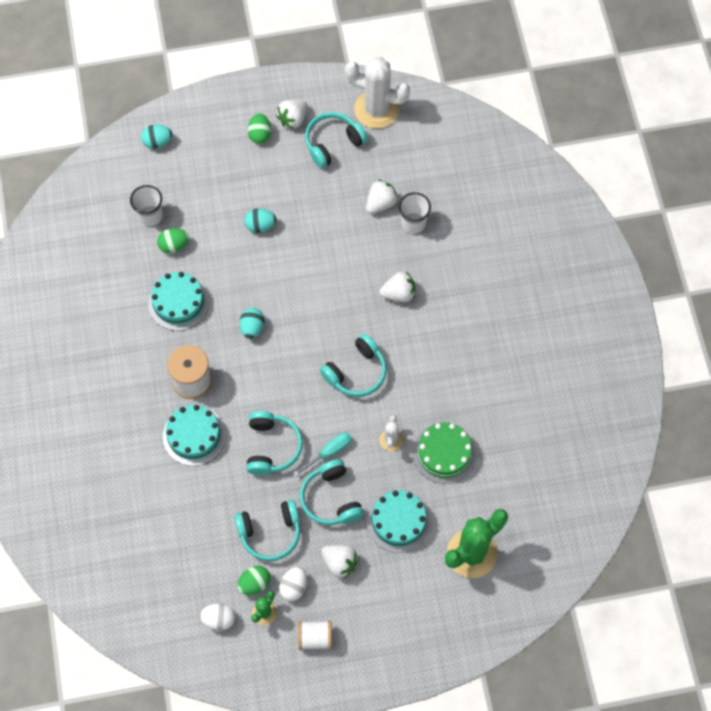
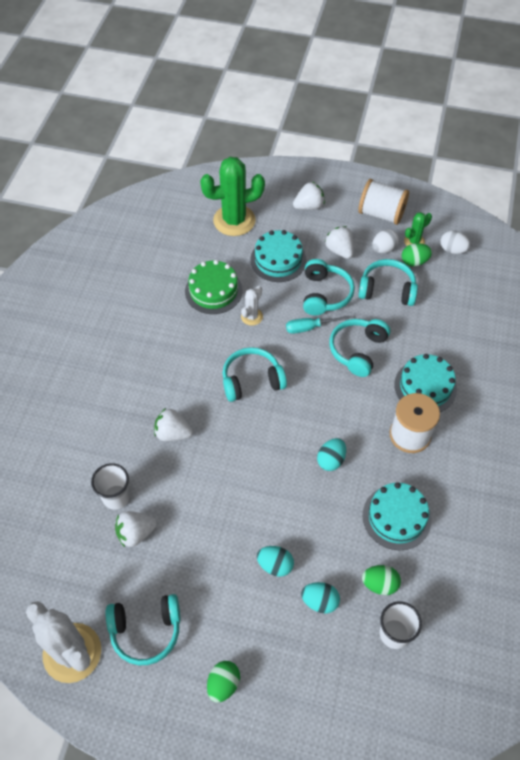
camera: 155 degrees left, 10 degrees down
(157, 142) = (352, 734): turquoise egg -> turquoise egg (320, 601)
(293, 119) = (174, 687): white strawberry -> white strawberry (309, 206)
(315, 638) = (381, 214): white spool -> white spool, size x1.52

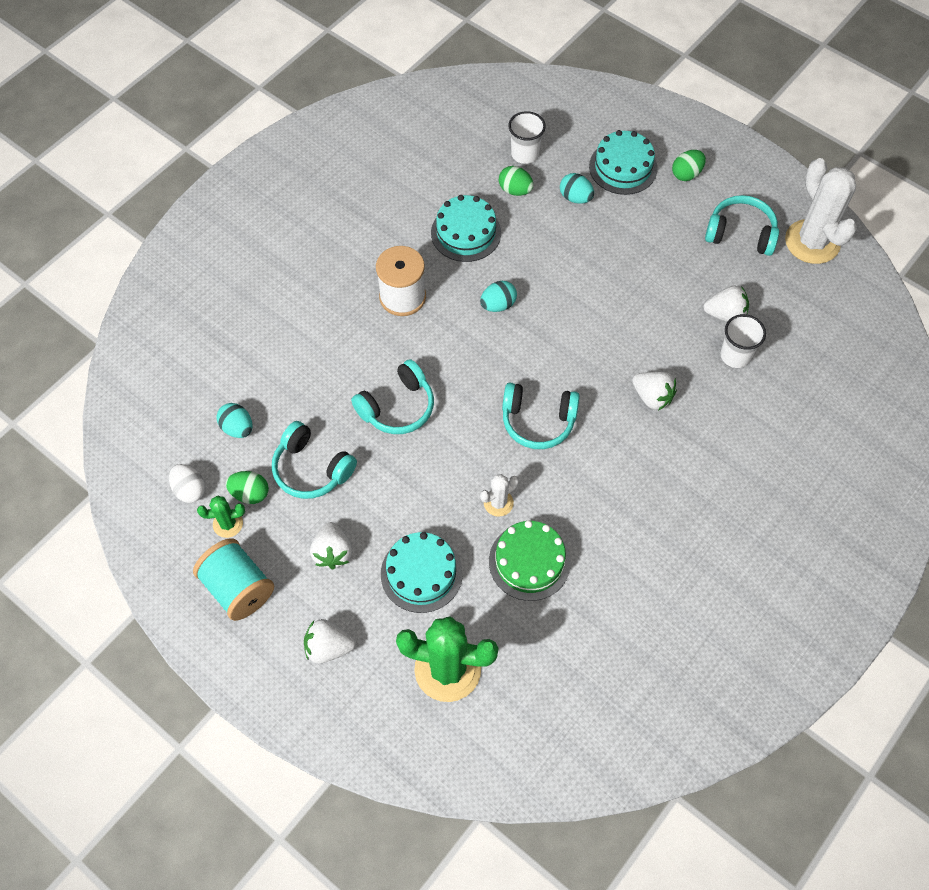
camera: 155 degrees left, 5 degrees up
(275, 565) = (601, 238): turquoise egg -> turquoise egg (237, 428)
(309, 328) = (436, 458): turquoise screwdriver -> none
(325, 294) = (391, 495): turquoise headphones -> none
(381, 214) = (238, 588): white spool -> turquoise spool
(383, 249) = (274, 530): white egg -> none
(425, 386) = (351, 337): turquoise cake -> turquoise cake (623, 167)

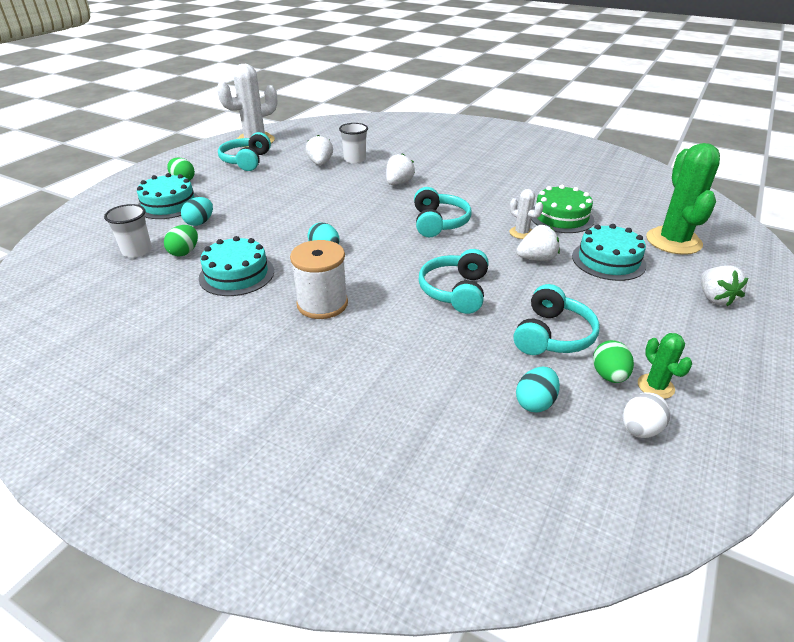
camera: 100 degrees left, 25 degrees down
(238, 588) = (716, 364): turquoise spool -> none
(333, 552) = (628, 308): white strawberry -> white strawberry (536, 258)
(397, 407) = (455, 291): turquoise headphones -> turquoise headphones turned 120 degrees counterclockwise

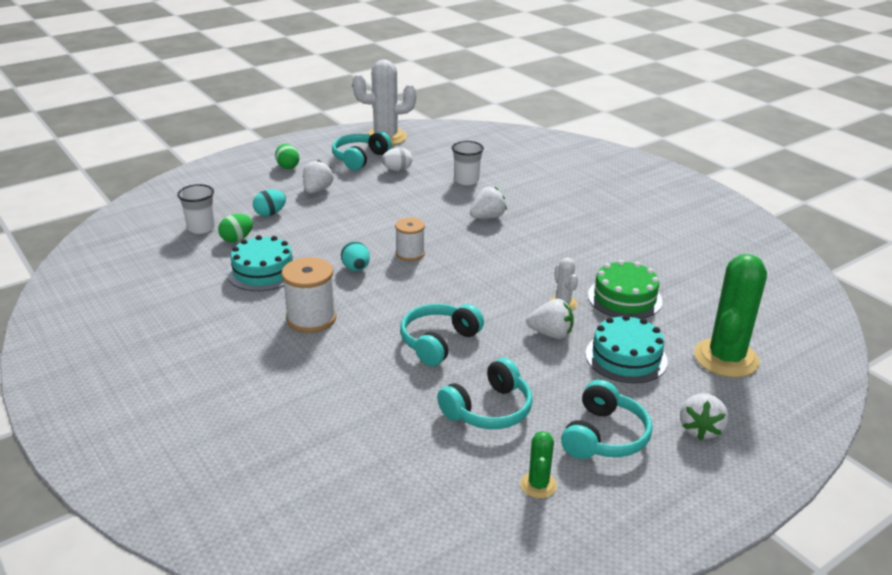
camera: 25 degrees right, 5 degrees down
(168, 204) = (257, 189): turquoise cake -> none
(320, 163) = (428, 177): white strawberry -> white strawberry (317, 190)
(361, 225) = (410, 254): none -> white spool
(438, 222) = (488, 270): turquoise headphones -> turquoise headphones (604, 436)
(535, 402) = (413, 459): turquoise egg -> none
(609, 375) = (504, 461): green egg -> none
(640, 429) = (482, 513): white egg -> white egg (397, 170)

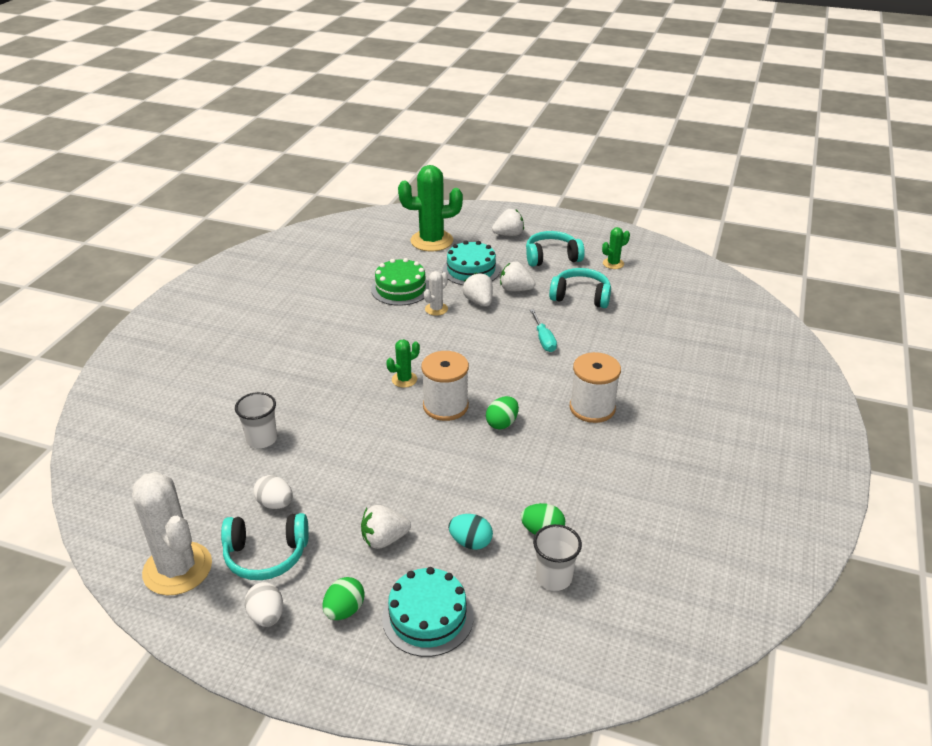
camera: 125 degrees left, 5 degrees up
(263, 271) = (569, 475): turquoise cake -> turquoise cake (428, 617)
(317, 149) = (267, 616): none -> white egg
(356, 269) = (502, 423): turquoise egg -> green egg
(410, 254) = (445, 406): white spool -> white spool, size x1.52
(438, 342) = (543, 339): turquoise headphones -> turquoise screwdriver
(467, 249) = (404, 379): none -> green cactus
(487, 217) = (335, 392): white strawberry -> white strawberry (515, 289)

